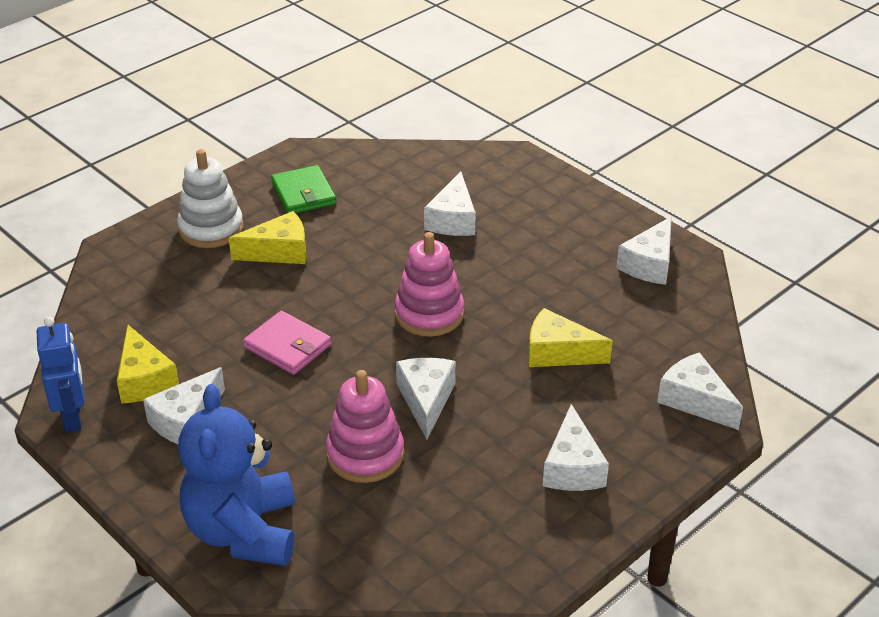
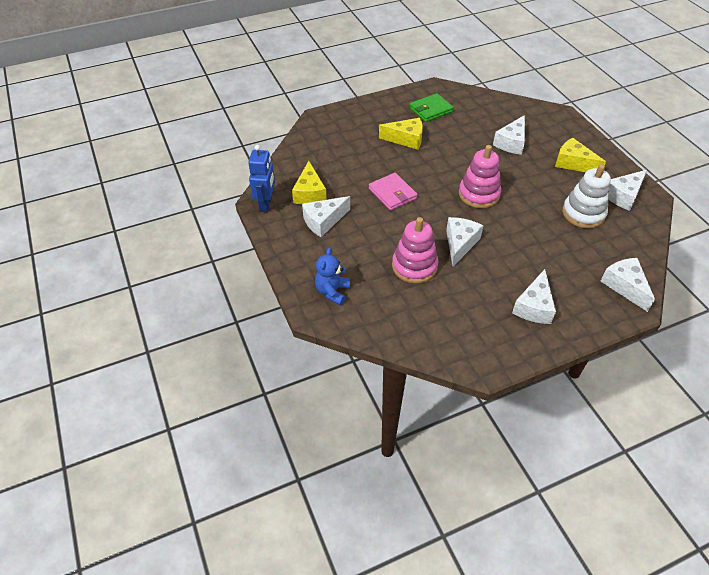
camera: 20 degrees right, 10 degrees up
(211, 229) = (373, 118): white stacking toy -> white stacking toy (583, 213)
(243, 531) = (332, 291): blue teddy bear -> blue teddy bear, size x0.53
(303, 193) = (431, 110): green wallet -> green wallet turned 60 degrees clockwise
(558, 353) = (548, 235): yellow cheese -> yellow cheese (573, 163)

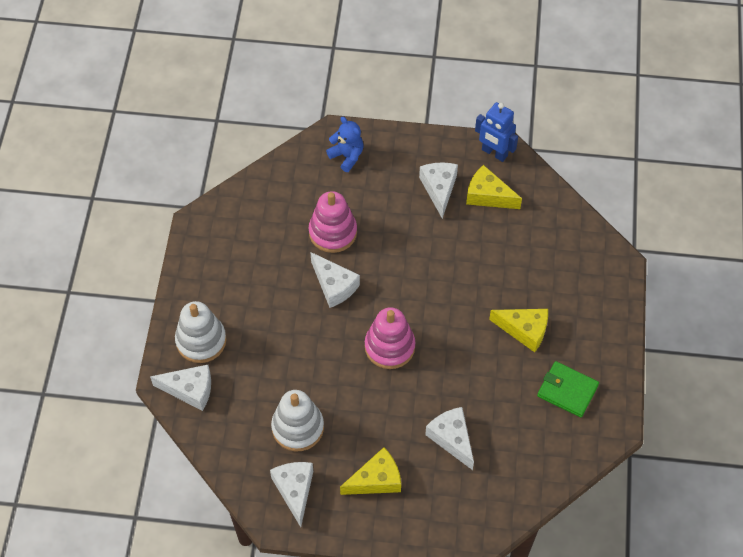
camera: 120 degrees right, 10 degrees up
(392, 193) = (441, 267): pink wallet -> none
(406, 139) = (524, 330): yellow cheese -> yellow cheese turned 105 degrees counterclockwise
(431, 110) = (567, 390): green wallet -> green wallet turned 60 degrees counterclockwise
(534, 306) = (224, 298): white cheese -> none
(582, 301) = (201, 341): none -> white stacking toy

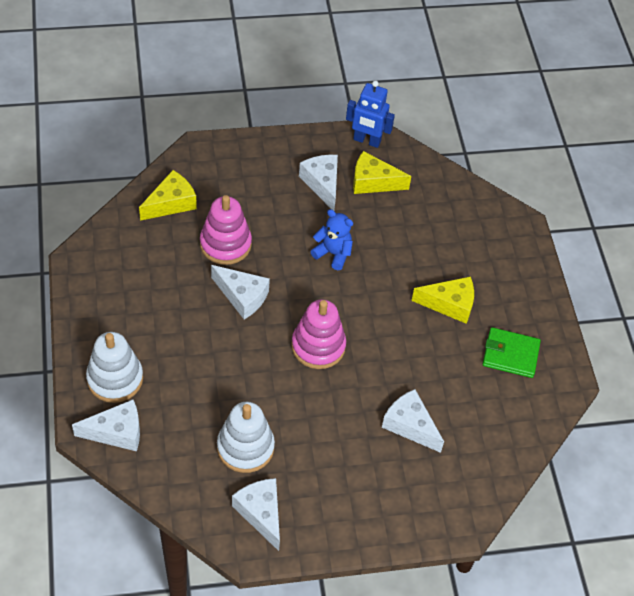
camera: 20 degrees left, 5 degrees down
(347, 156) = (218, 168): blue teddy bear -> blue teddy bear (333, 253)
(376, 480) = (344, 484): yellow cheese -> yellow cheese (171, 203)

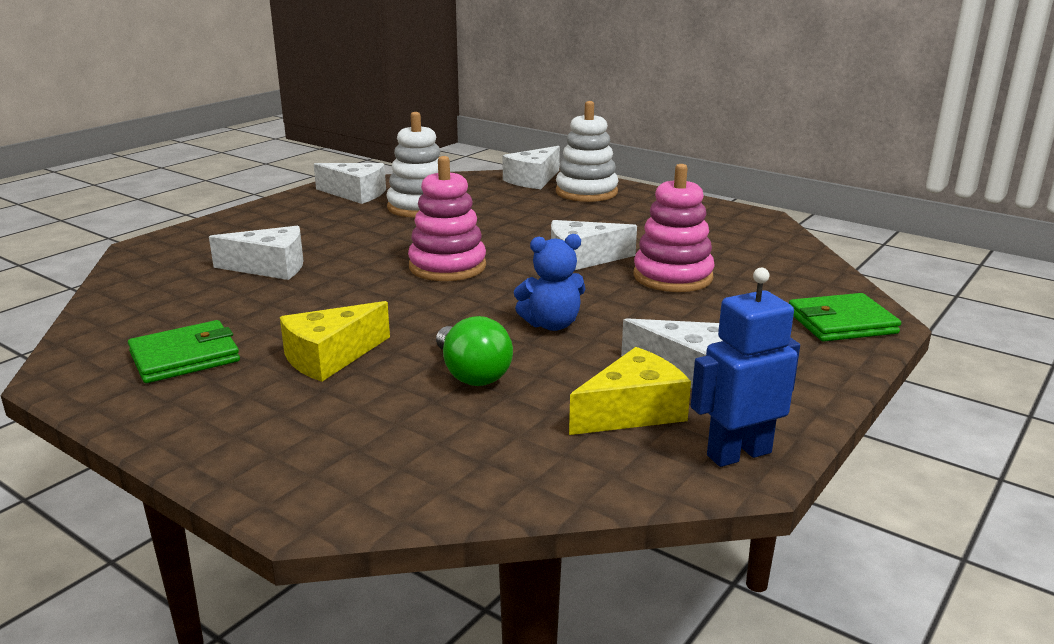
camera: 140 degrees right, 30 degrees down
(171, 203) = (786, 274): yellow cheese -> none
(216, 158) = (841, 323): none -> green wallet
(405, 247) = (471, 374): none -> green light bulb

